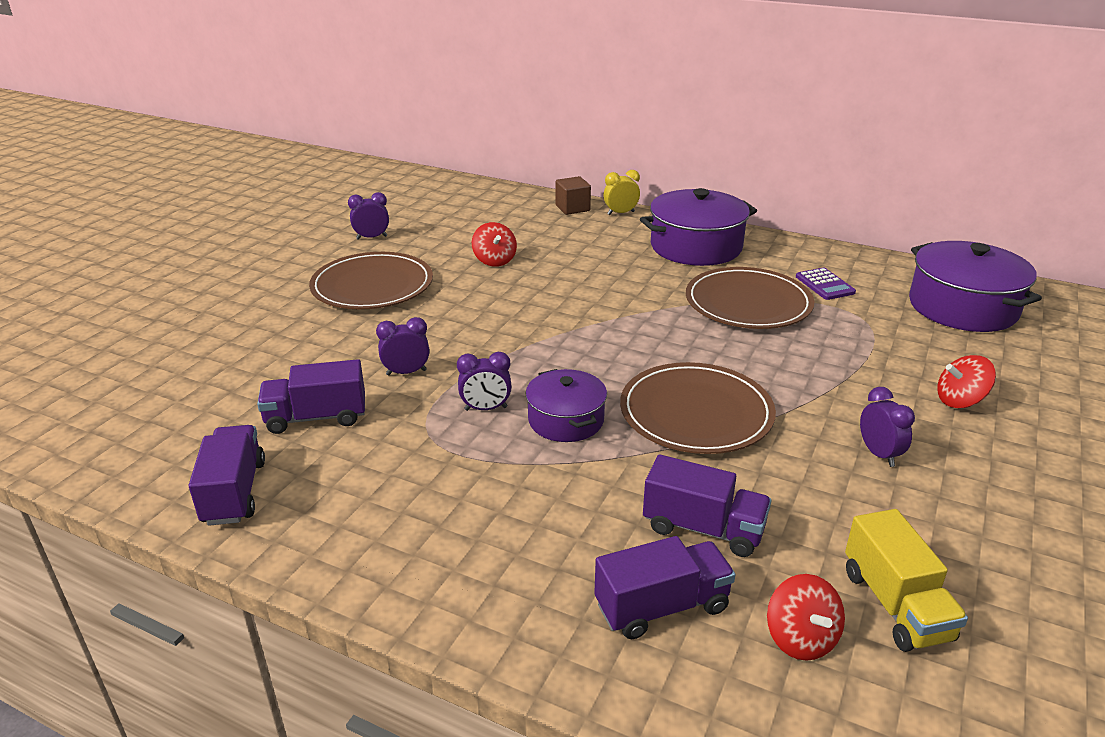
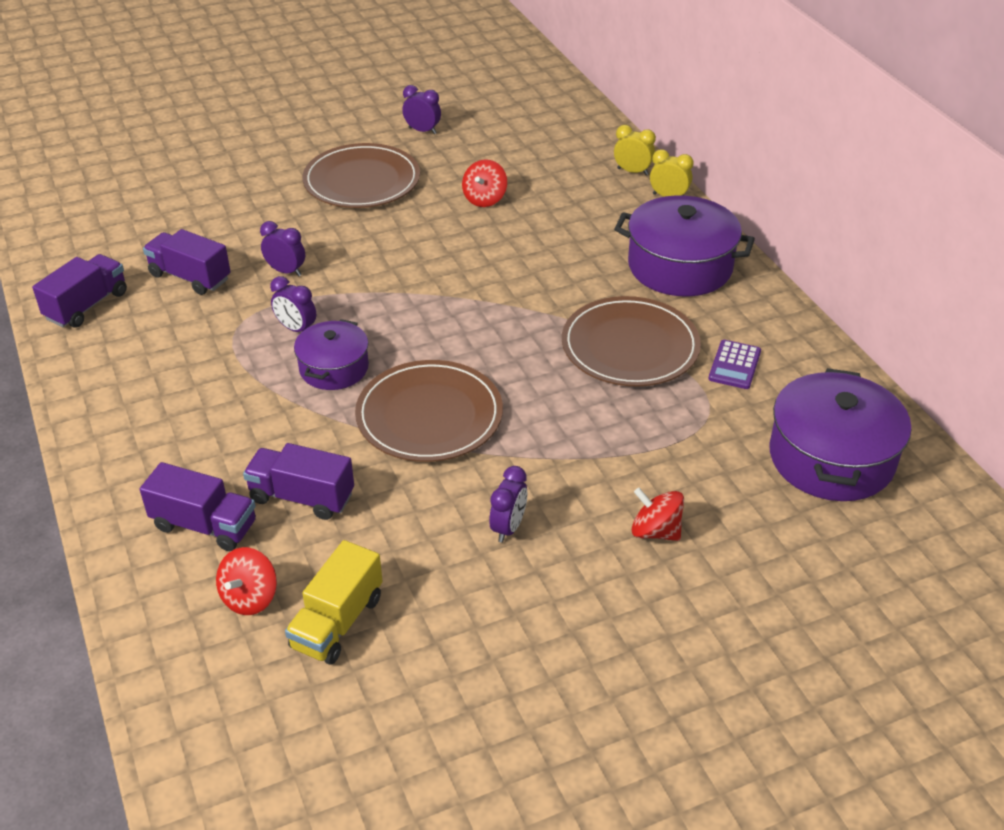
camera: 40 degrees right, 10 degrees up
(572, 208) = (632, 171): brown cube -> yellow clock
(703, 528) = (302, 497): purple truck -> purple truck turned 135 degrees clockwise

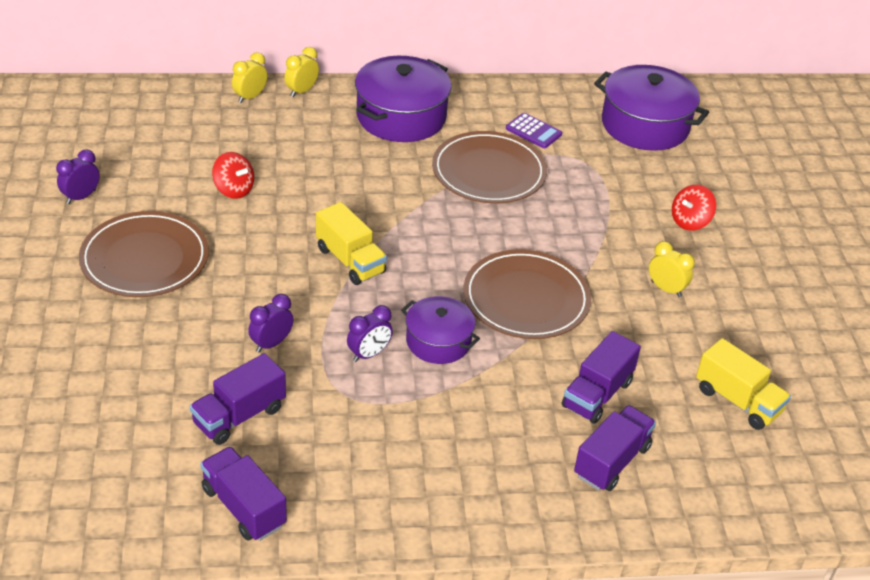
camera: 75 degrees left, 0 degrees up
(250, 598) = (701, 446): red spinning top -> none
(423, 288) = (350, 260): none -> yellow truck
(508, 527) = (666, 289): purple clock -> yellow clock

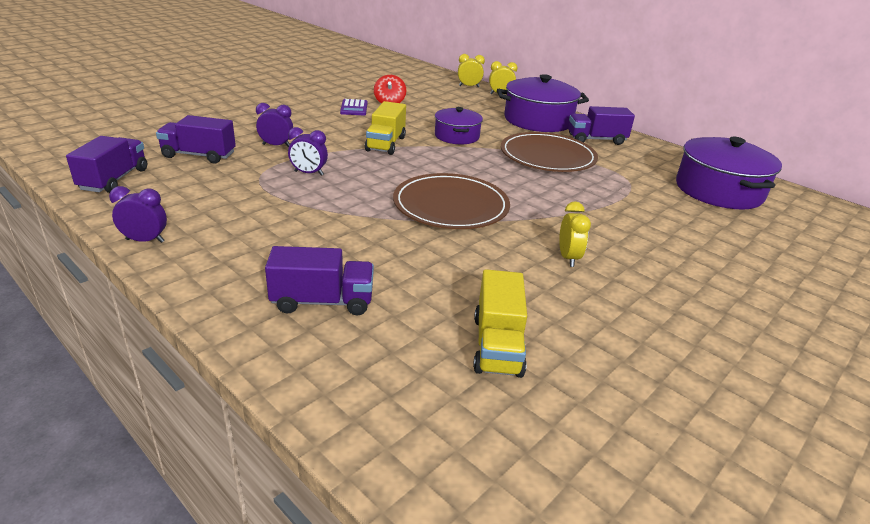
camera: 50 degrees right, 10 degrees down
(81, 197) = (321, 78): purple clock -> purple clock (145, 240)
(145, 259) = (298, 101): brown plate -> none
(438, 341) = (356, 190): purple pot -> purple pot (456, 136)
(533, 131) = (617, 157): purple calculator -> purple calculator (354, 108)
(597, 394) = (394, 267): purple truck -> purple truck (596, 140)
(690, 221) = (664, 242): red spinning top -> none

